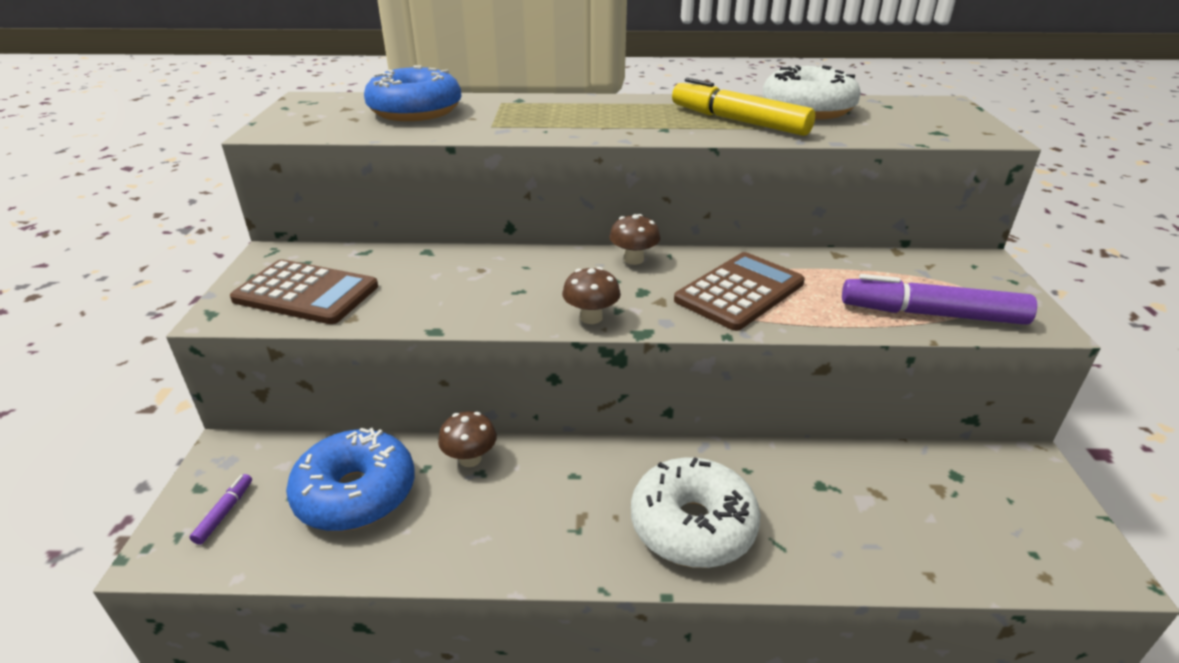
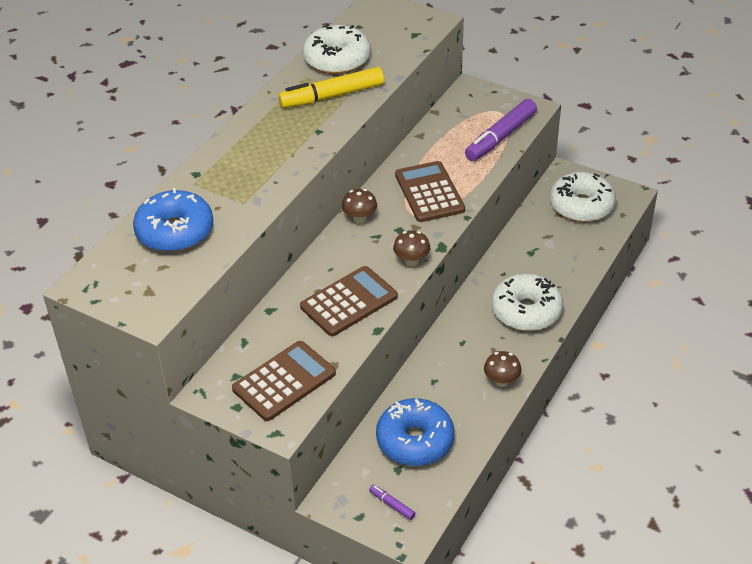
camera: 60 degrees left, 10 degrees up
(470, 459) = (419, 382): brown mushroom -> brown mushroom (501, 381)
(475, 295) = (349, 302): none -> brown calculator
(992, 510) = (581, 206): none -> white donut

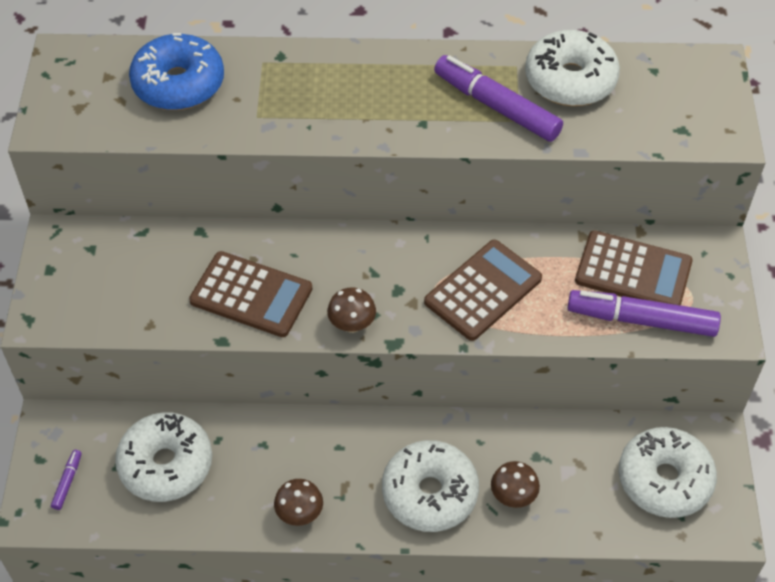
camera: 60 degrees right, 10 degrees up
(284, 381) = (103, 292): brown calculator -> brown calculator (633, 271)
(332, 96) = (496, 106): yellow marker -> purple marker
(360, 218) = (393, 244): brown mushroom -> brown mushroom (513, 496)
(415, 440) = (166, 464): blue donut -> white donut

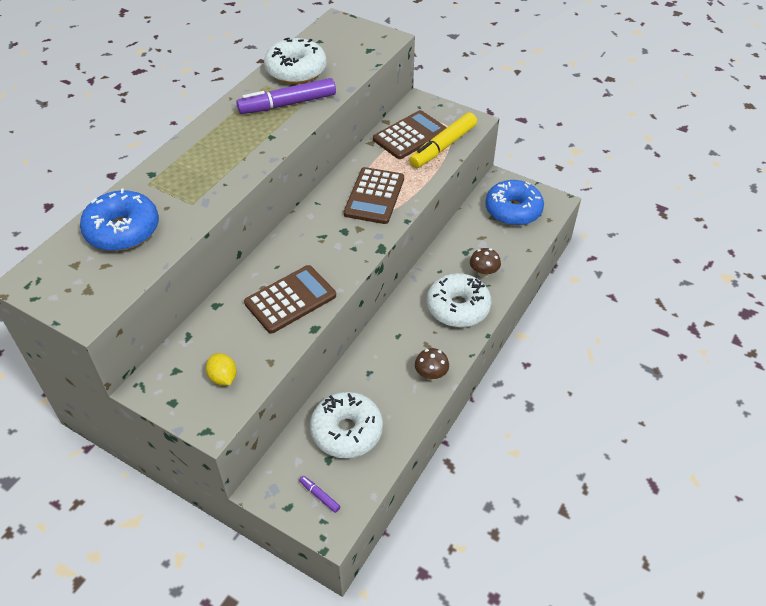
camera: 60 degrees left, 5 degrees down
(104, 295) = (223, 378): none -> yellow lemon
(352, 324) = (352, 261): brown mushroom -> none
(483, 290) = (374, 196): brown calculator -> brown calculator turned 150 degrees counterclockwise
(641, 320) = (443, 147): purple marker -> yellow marker
(664, 480) = (513, 210): white donut -> blue donut

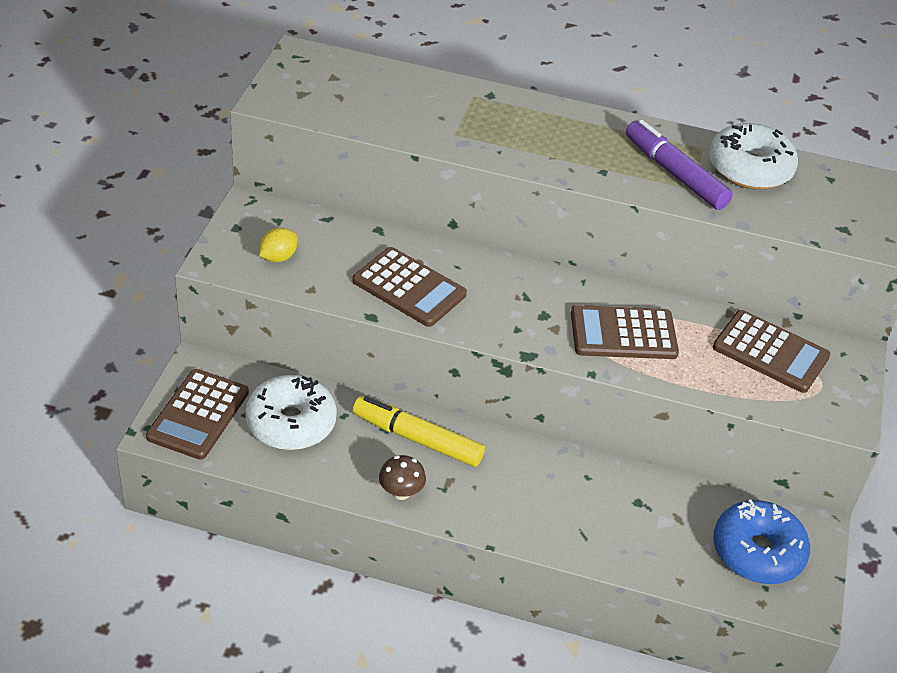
camera: 70 degrees right, 5 degrees down
(123, 230) = (394, 96): blue donut -> none
(319, 496) = (198, 415): purple marker -> brown calculator
(443, 147) = (767, 392): yellow marker -> yellow marker (417, 439)
(458, 307) = (527, 506): white donut -> none
(483, 273) = (606, 529): brown mushroom -> none

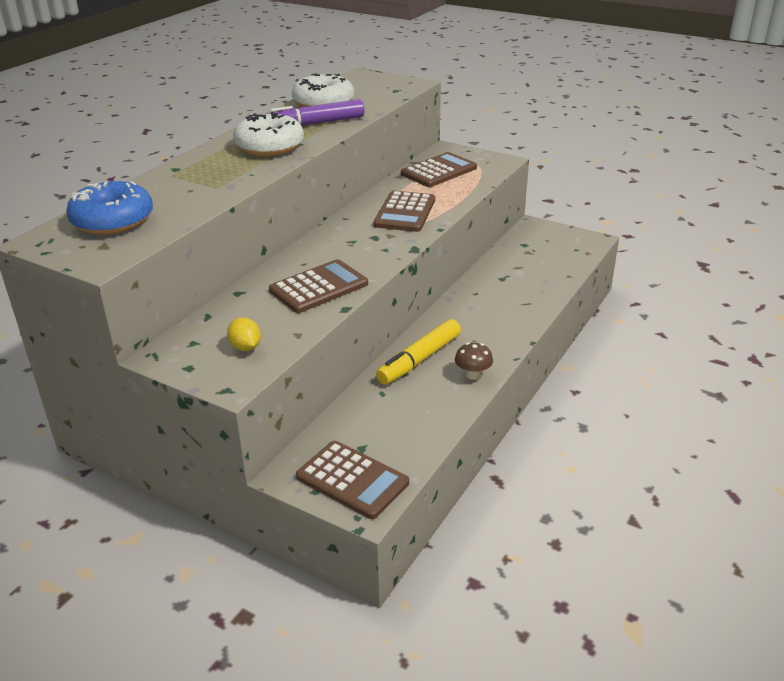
camera: 70 degrees left, 10 degrees down
(291, 423) = (381, 423): white donut -> white donut (269, 147)
(757, 552) = (549, 246): blue donut -> blue donut (113, 221)

